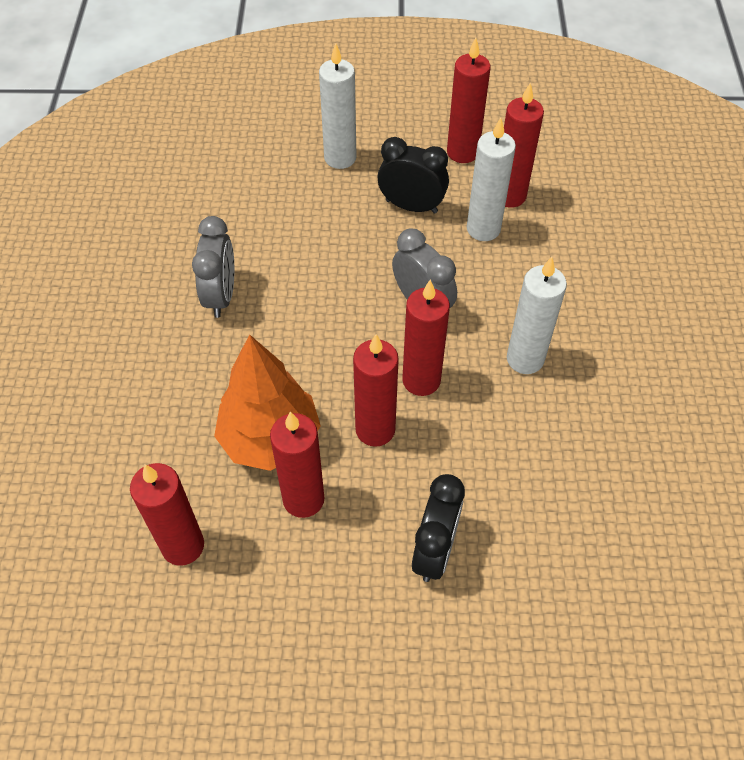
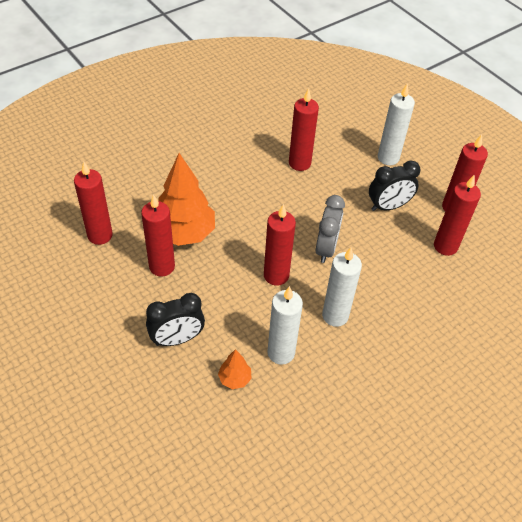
camera: 50 degrees right, 5 degrees down
(221, 296) = (250, 165): grey clock -> none
(375, 430) = (227, 273): red candle -> red candle (299, 163)
(411, 206) = (388, 206): black clock -> black clock turned 90 degrees clockwise
(483, 229) = (407, 247): white candle -> white candle (281, 353)
(540, 520) = (235, 379): none -> orange tree

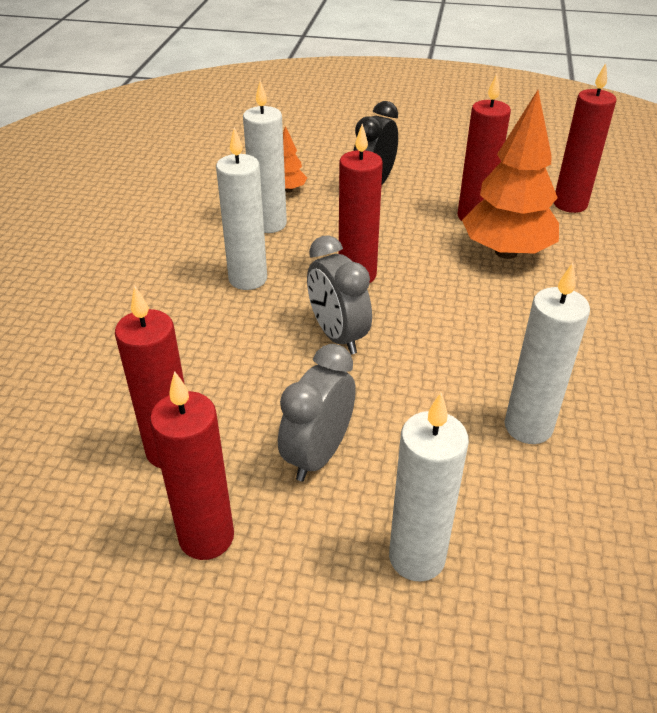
camera: 140 degrees right, 10 degrees down
(299, 163) = (528, 427): red candle -> white candle
(388, 206) = (318, 454): black clock -> grey clock

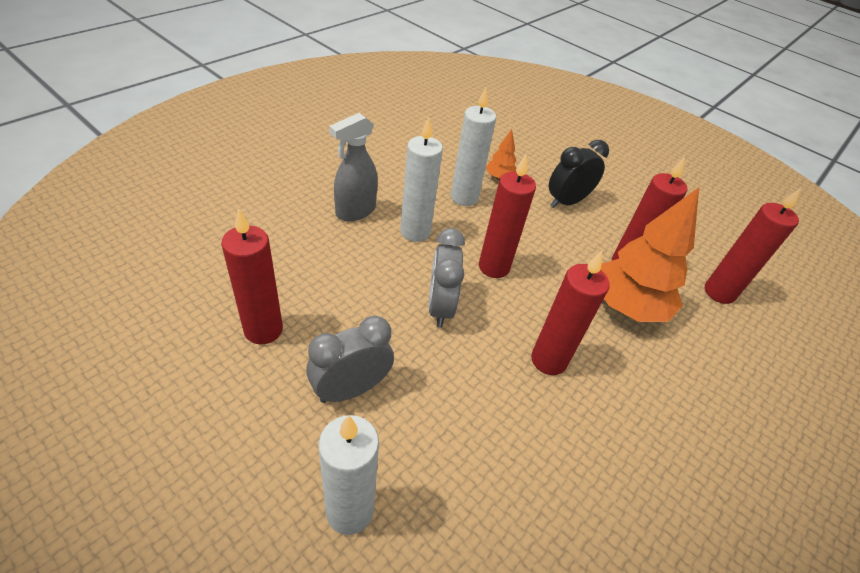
camera: 25 degrees right, 5 degrees up
(163, 288) = (355, 211): none -> grey spray bottle
(206, 537) = (233, 404): red candle -> red candle (548, 360)
(528, 427) = (520, 461): white candle -> none

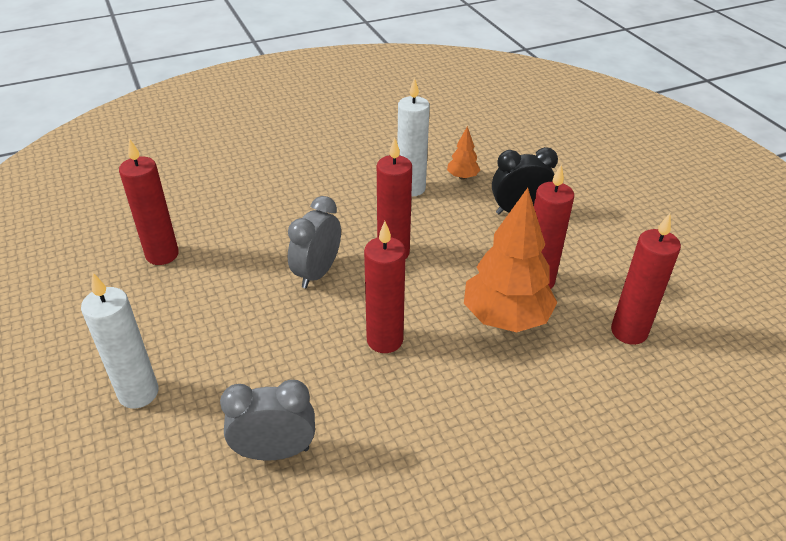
camera: 30 degrees right, 5 degrees down
(351, 389) = (198, 313): grey clock -> grey clock (275, 451)
(355, 211) = (299, 181): grey spray bottle -> none
(415, 232) = (340, 208): white candle -> none

